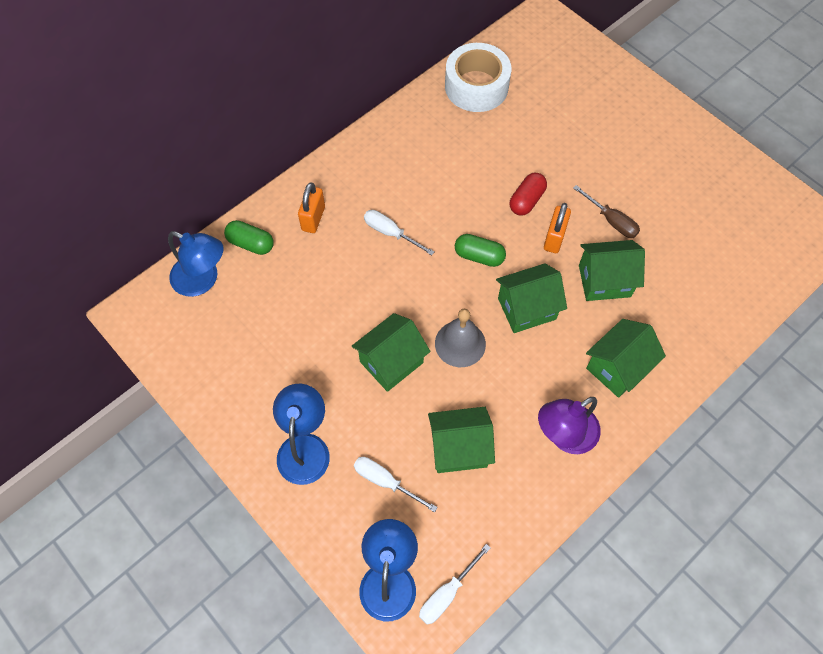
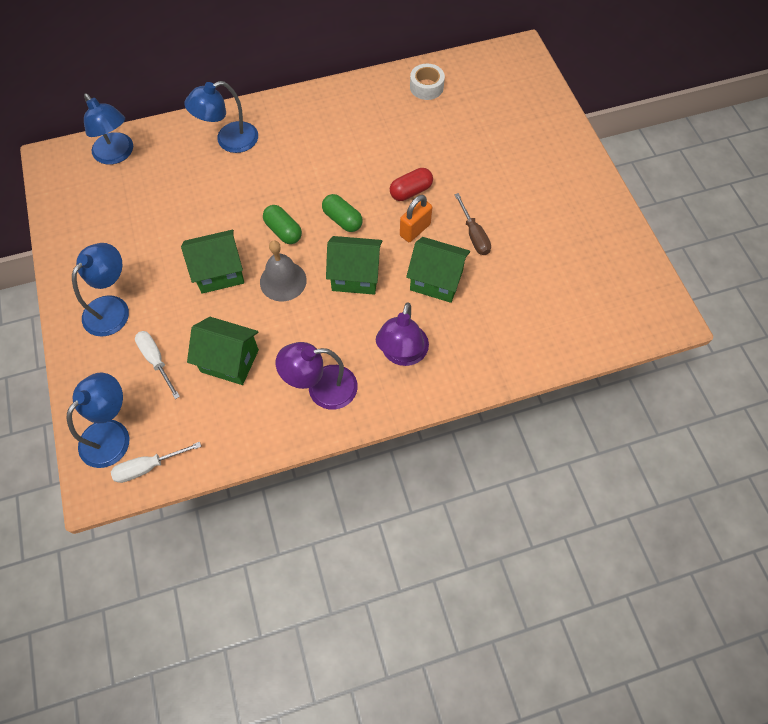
camera: 25 degrees right, 0 degrees up
(251, 244) = (170, 141): green capsule -> green capsule (283, 231)
(313, 218) = (229, 141): orange padlock -> blue lamp
(390, 233) = (282, 174): white screwdriver -> none
(476, 86) = (426, 87): white tape -> white tape, size x0.57
(617, 368) = (402, 354): green house -> purple lamp

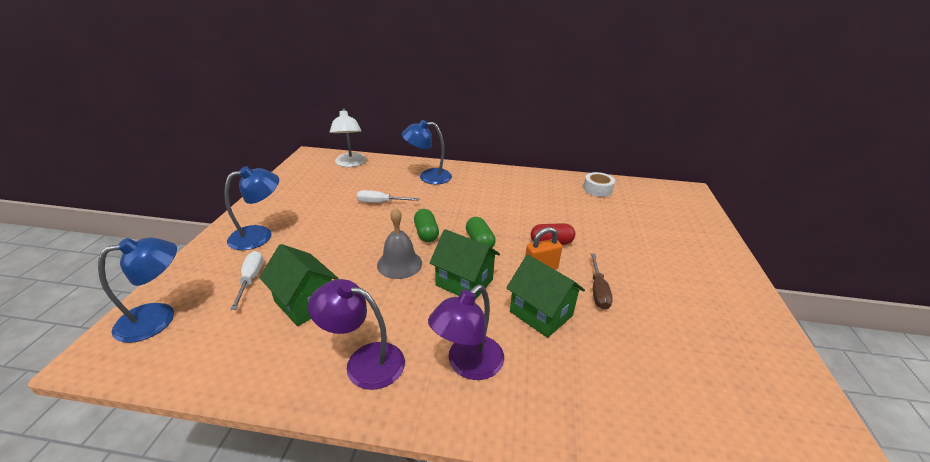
camera: 25 degrees right, 30 degrees down
(117, 154) = (350, 163): blue lamp -> white lamp
(148, 467) = (151, 359): white screwdriver -> white screwdriver (380, 202)
(219, 272) = (355, 241): green house -> none

